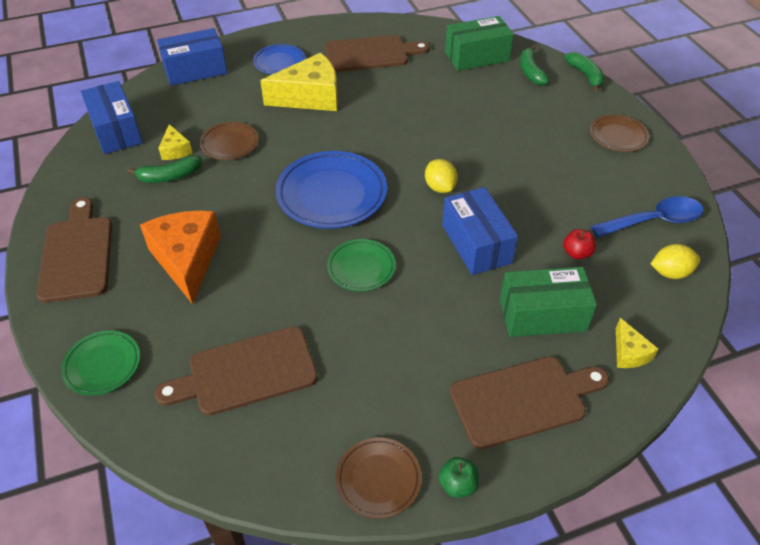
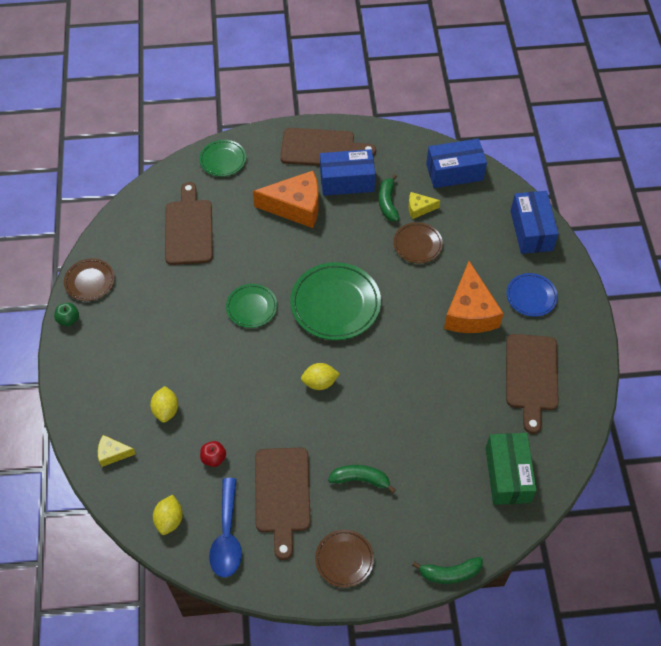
camera: 105 degrees right, 10 degrees up
(310, 97) = (470, 312): yellow cheese -> orange cheese
(331, 194) = (335, 304): blue plate -> green plate
(476, 244) = (248, 389): blue box -> blue box (347, 181)
(523, 400) = (106, 373): brown cutting board -> brown cutting board (282, 495)
(530, 72) = (469, 519): green banana -> green banana (360, 479)
(542, 315) = (166, 410): green box -> yellow lemon

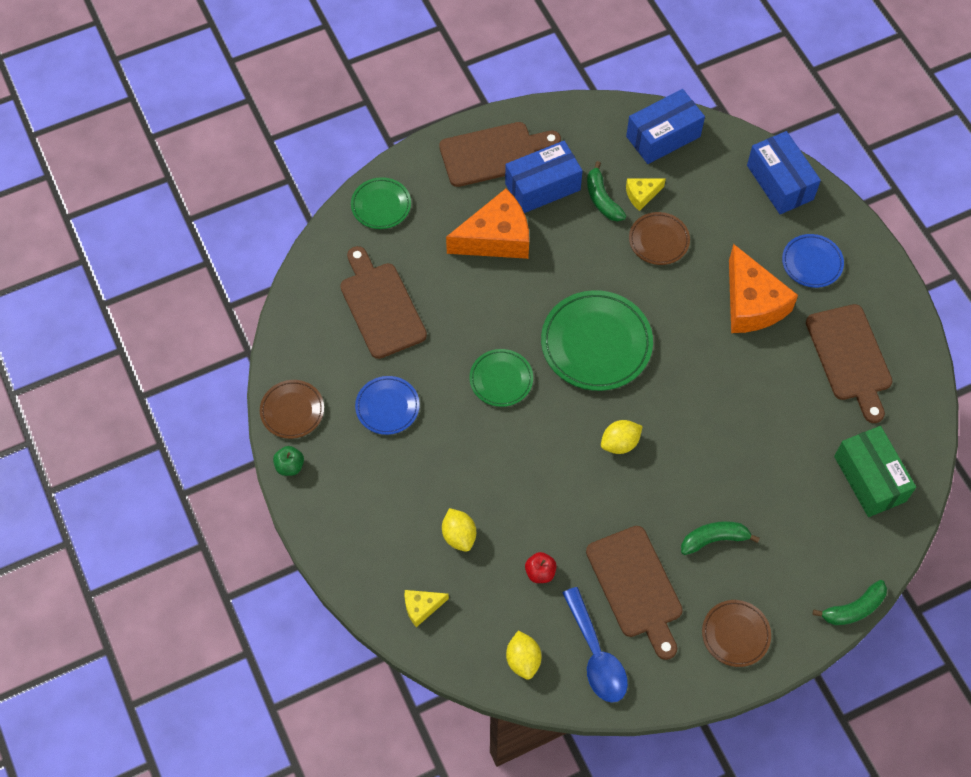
camera: 20 degrees left, 5 degrees up
(159, 300) = (387, 407): none -> blue plate

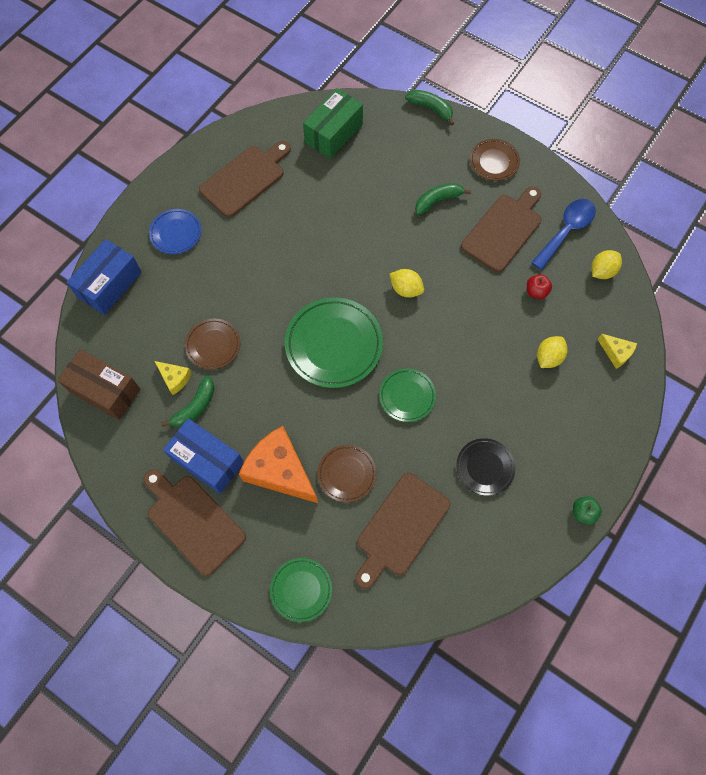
camera: 120 degrees left, 5 degrees up
(292, 411) = (538, 541): brown plate -> brown plate (347, 474)
(387, 407) = (485, 467): blue plate -> black plate
(663, 136) = (105, 390): blue box -> brown box
(714, 539) = (438, 201): green banana -> green banana turned 105 degrees clockwise
(752, 303) = (235, 257): orange cheese -> none

